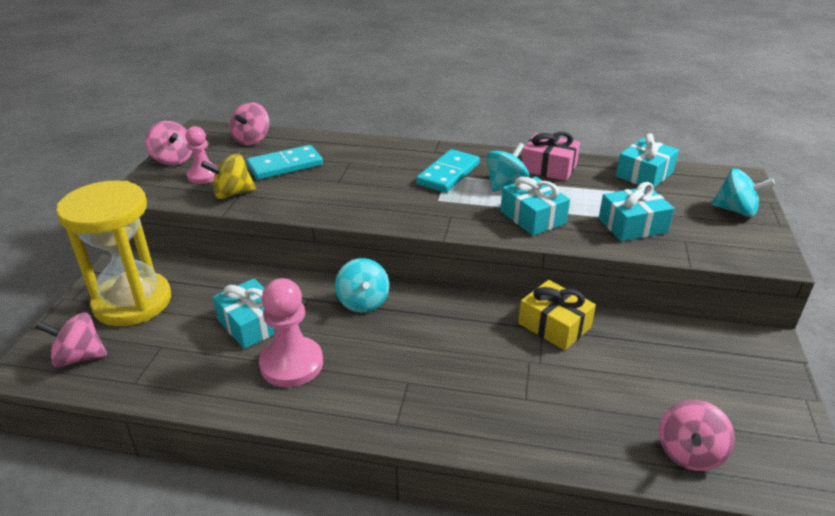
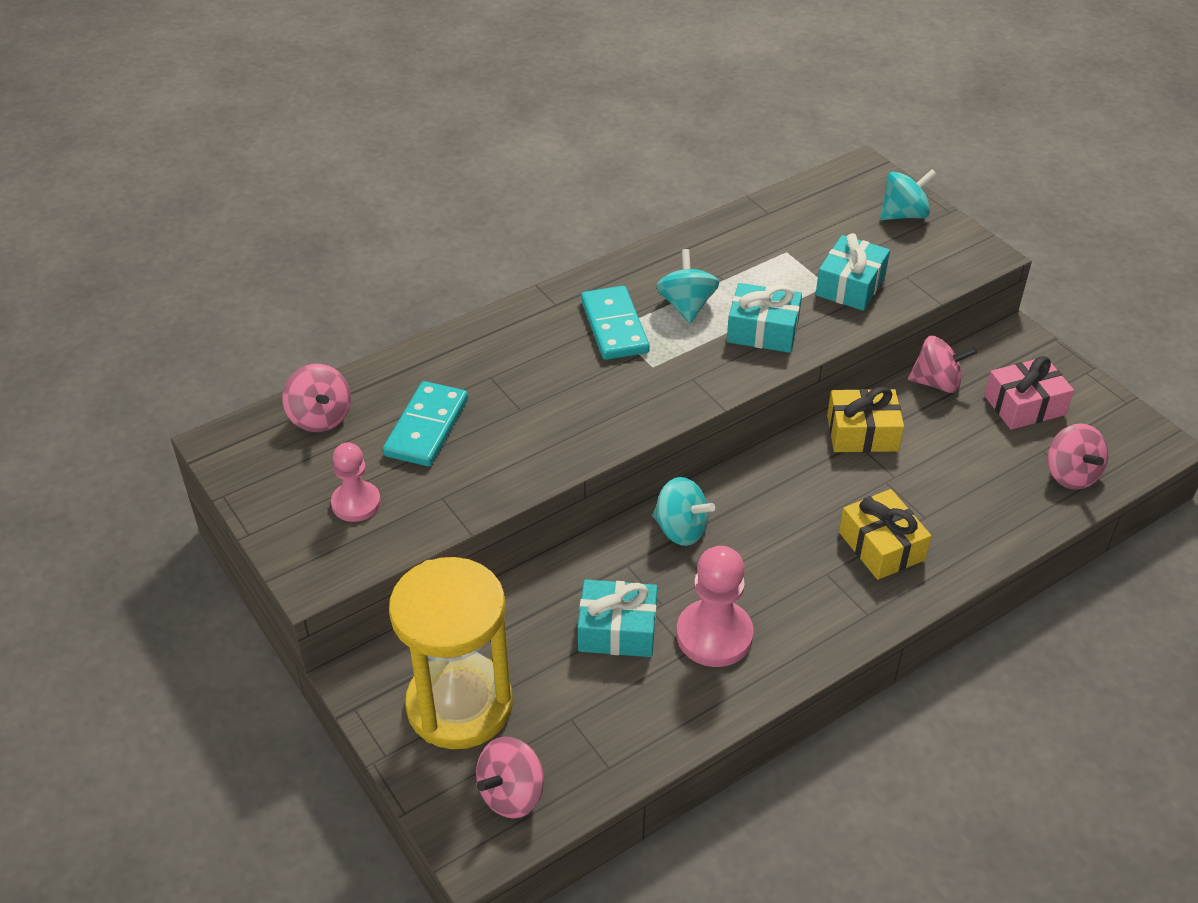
camera: 45 degrees left, 10 degrees up
(173, 159) = (274, 508): pink spinning top -> pink spinning top (936, 383)
(232, 193) = (434, 502): yellow spinning top -> none
(467, 393) = (881, 546): none -> yellow gift
(549, 167) = (695, 257): pink gift -> pink gift (1024, 405)
(644, 174) = (786, 213): turquoise gift -> none

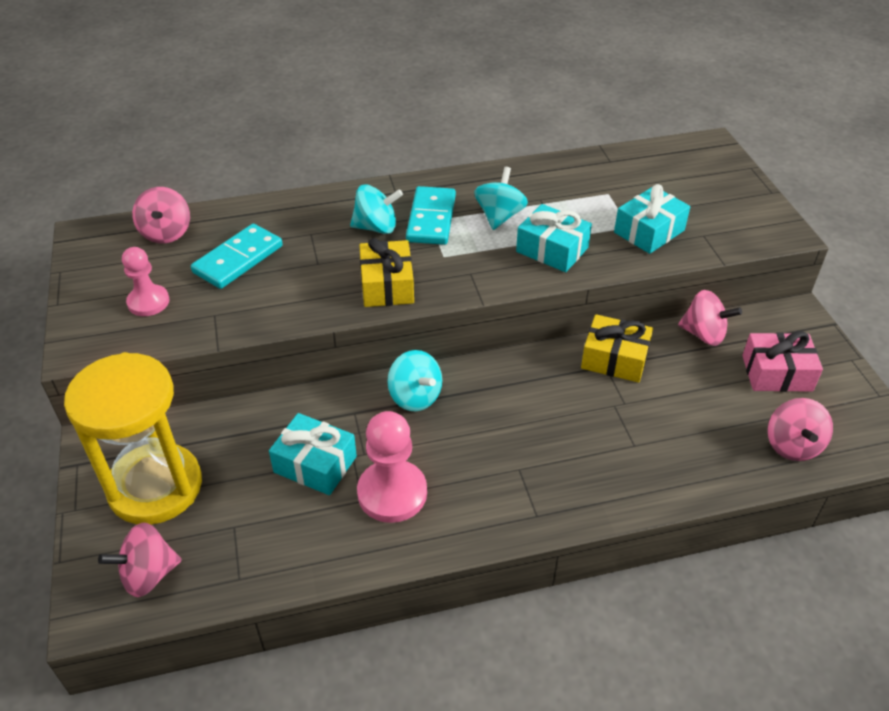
camera: 20 degrees right, 0 degrees up
(881, 546) = (580, 459): yellow gift -> yellow gift (387, 285)
(903, 215) = (728, 186): turquoise spinning top -> turquoise spinning top (376, 227)

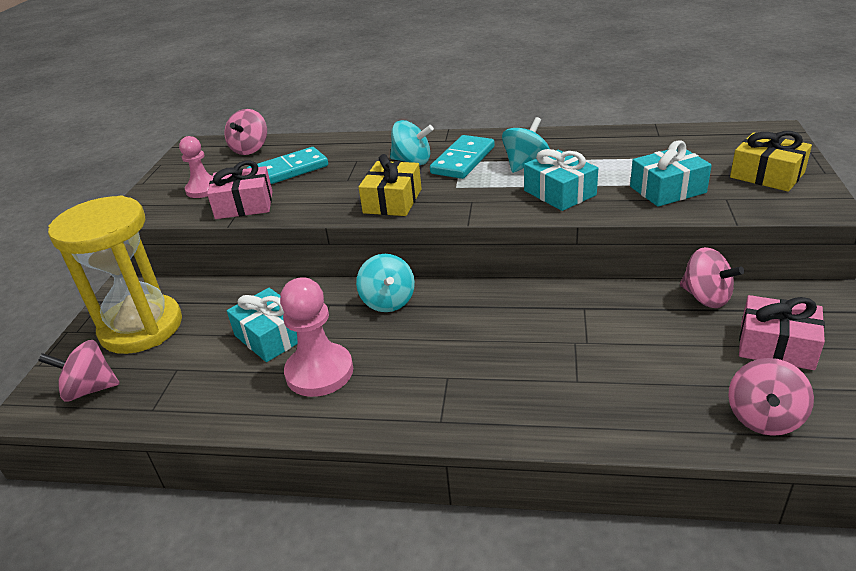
camera: 25 degrees right, 10 degrees down
(217, 317) = (244, 205): none -> pink gift
(614, 359) = (596, 303): yellow gift -> yellow gift (767, 175)

